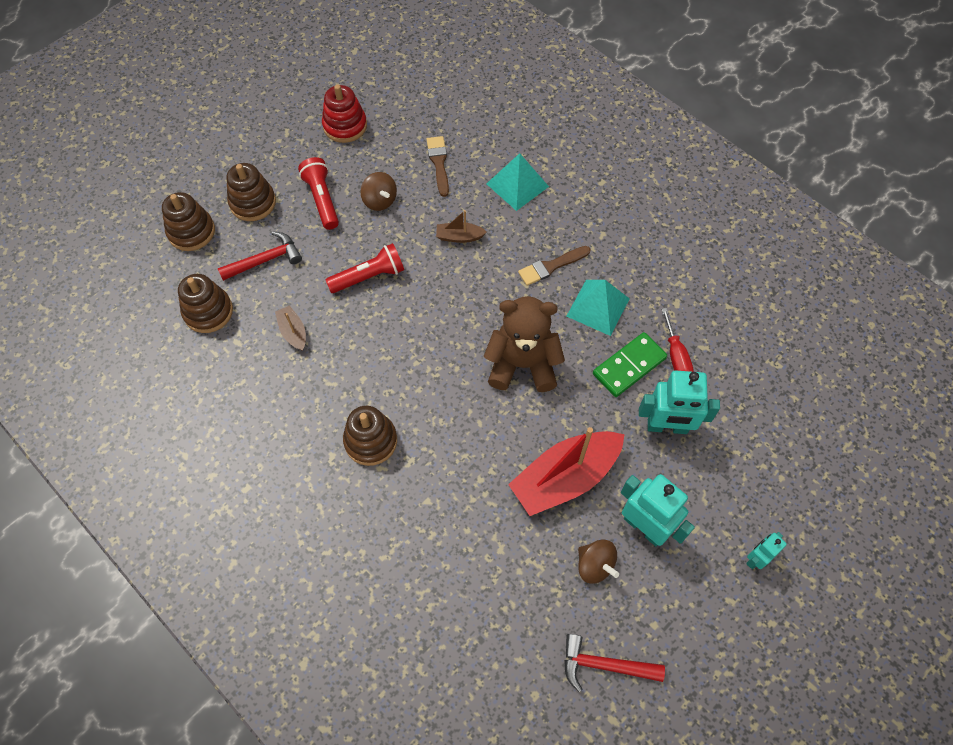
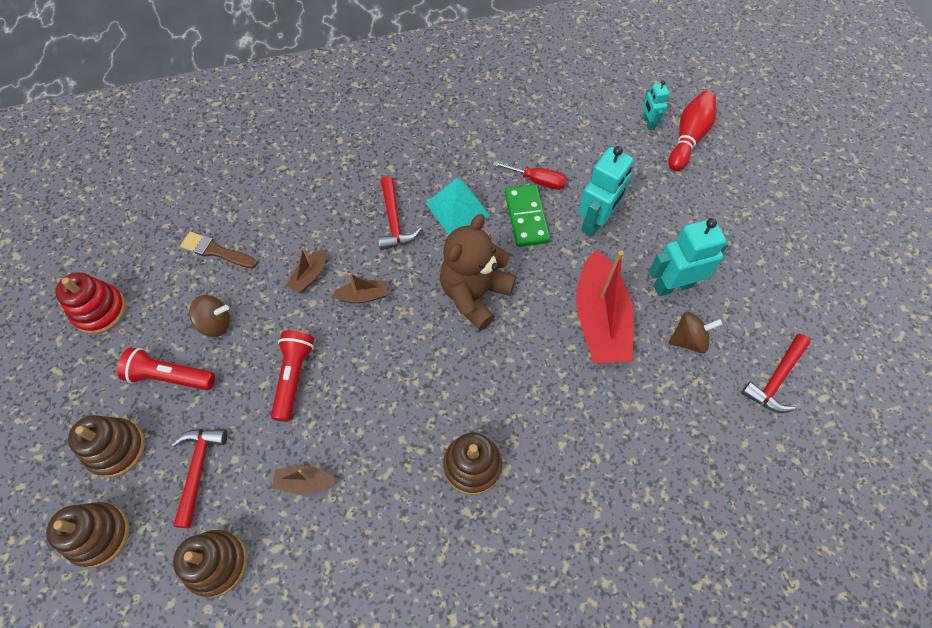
camera: 60 degrees left, 0 degrees up
(467, 283) = (363, 296): none -> brown boat
(517, 185) = (292, 202): turquoise pyramid -> none
(551, 266) = (394, 221): brown brush -> red hammer
(756, 558) = (735, 226): turquoise robot -> turquoise robot (648, 123)
(833, 468) = (688, 138): none -> red bowling pin

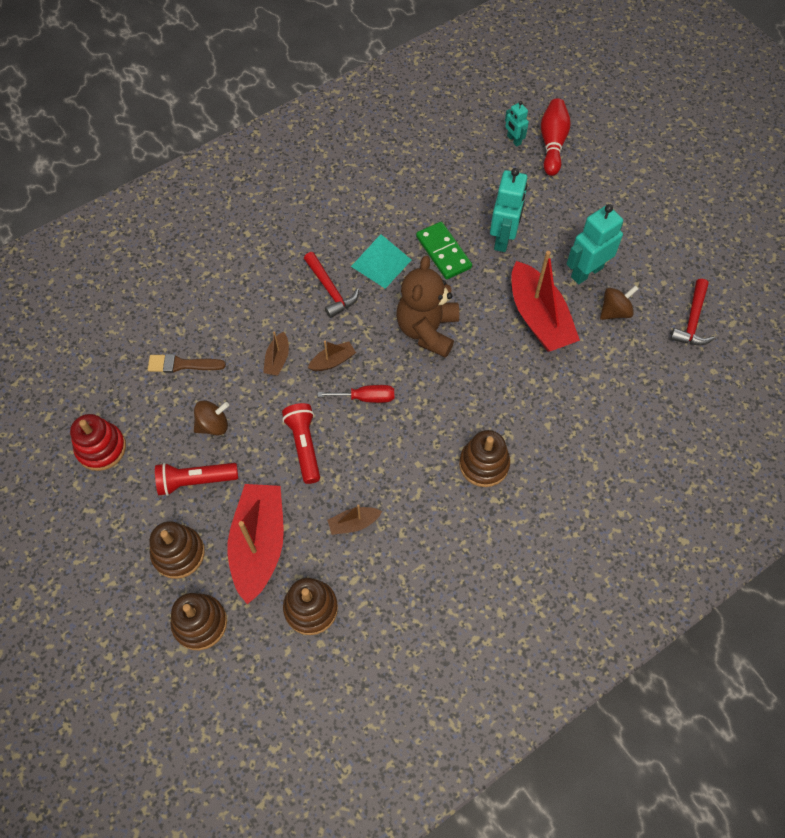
camera: 20 degrees left, 0 degrees up
(198, 470) = (259, 545): red hammer -> red boat
(538, 181) = (440, 218): red screwdriver -> red screwdriver (366, 398)

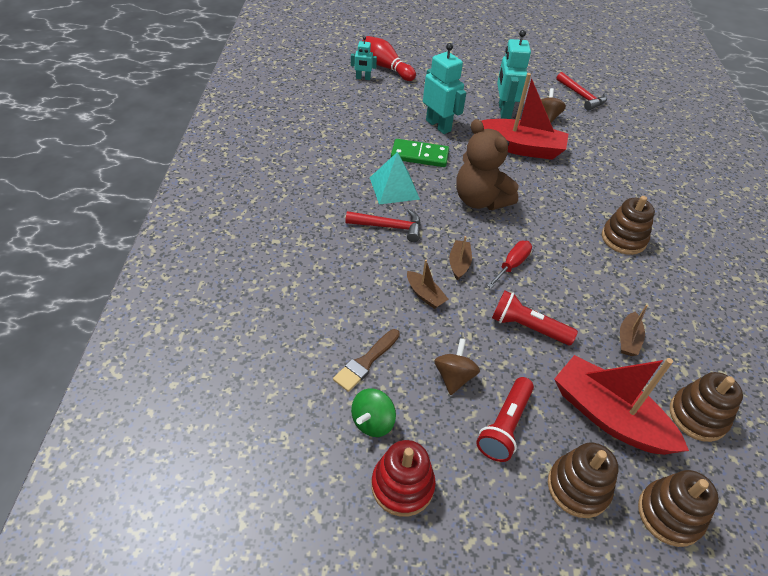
camera: 55 degrees left, 15 degrees down
(136, 401) = (372, 422): none -> green spinning top

